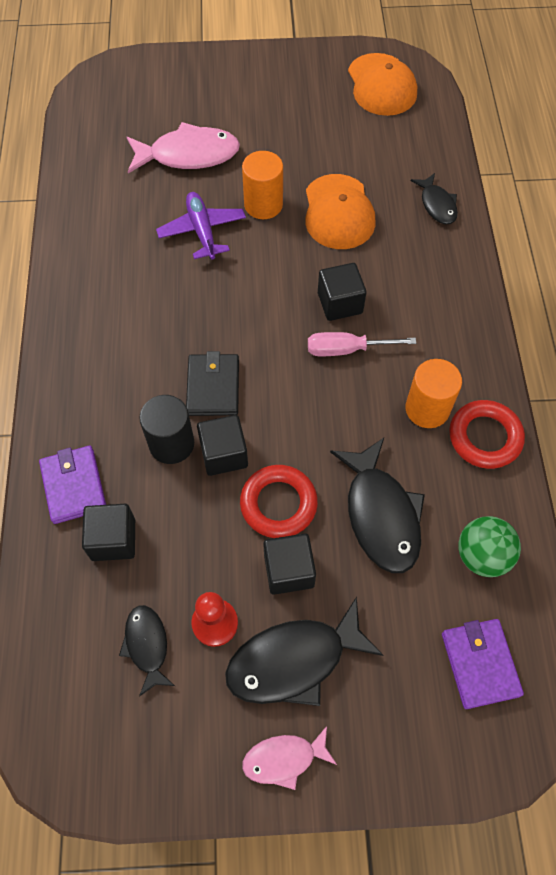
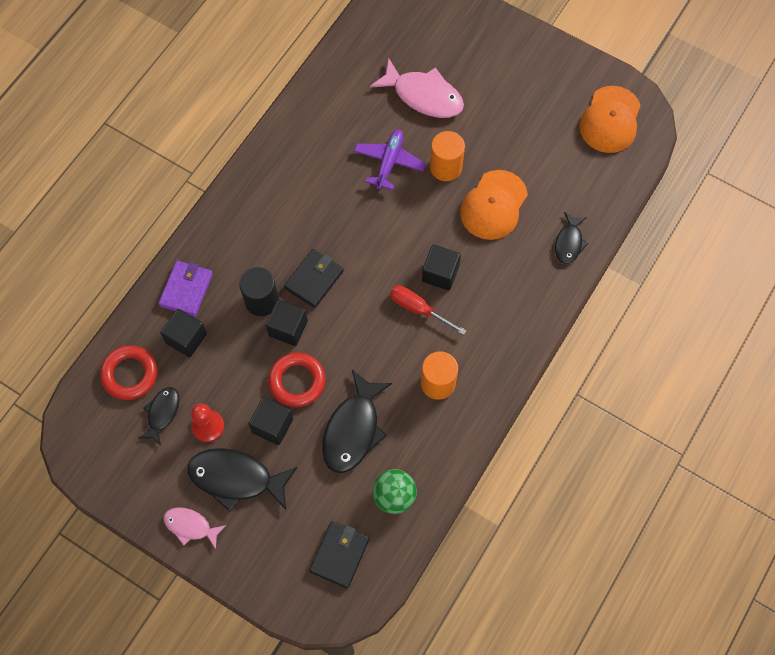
camera: 35 degrees right, 5 degrees up
(346, 349) = (418, 309): pink screwdriver -> red screwdriver
(480, 664) = (339, 555): purple wallet -> black wallet
(485, 437) = (459, 426): red ring -> red ring (130, 374)

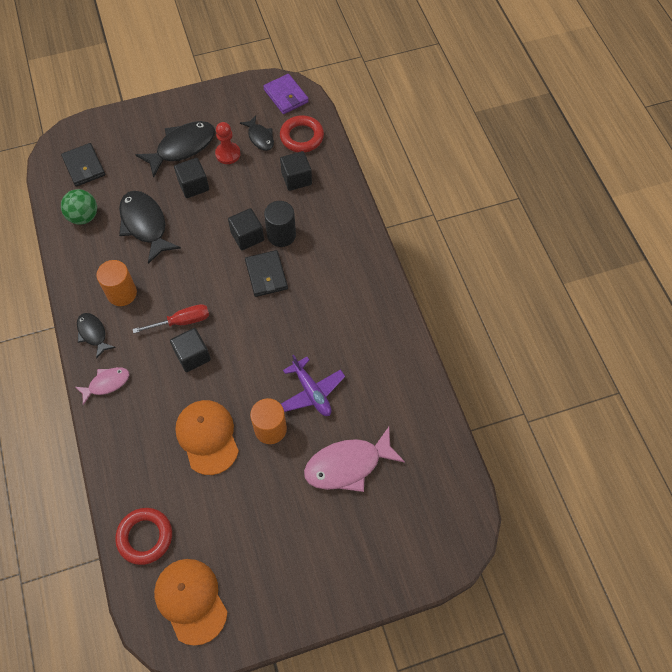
camera: 130 degrees right, 5 degrees down
(186, 290) = (331, 199): purple wallet -> purple wallet (286, 96)
(190, 526) = (179, 110): pink fish -> pink fish (106, 384)
(297, 381) = (207, 217): red ring -> red ring (145, 537)
(569, 243) = (126, 465): black fish -> black fish (93, 333)

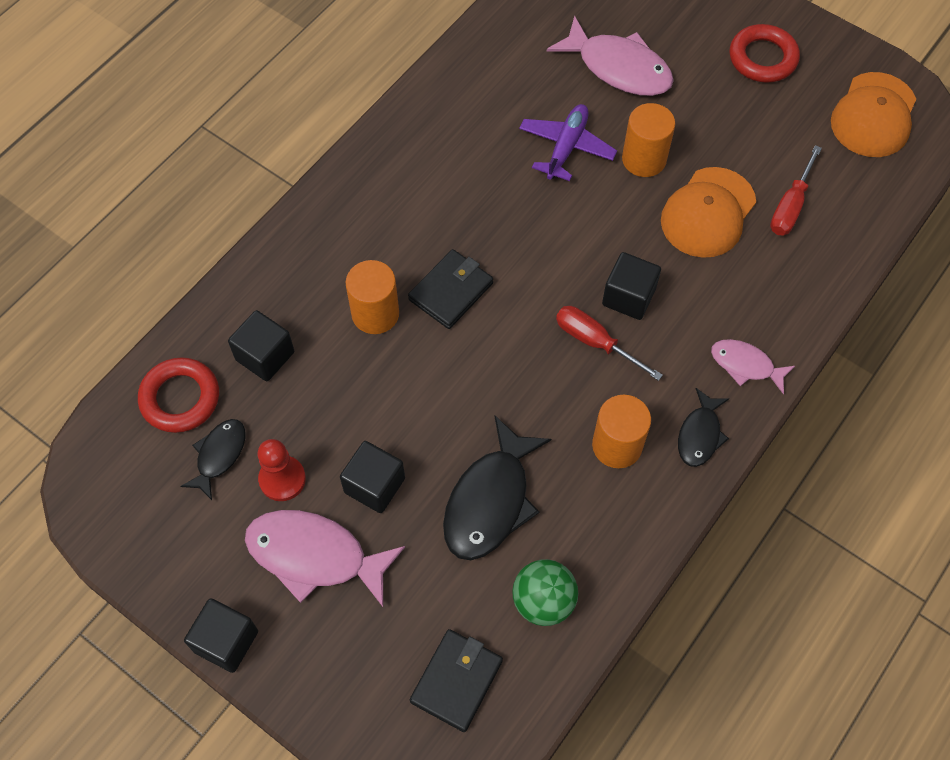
camera: 125 degrees left, 0 degrees up
(145, 537) = (861, 196): red ring -> red ring (762, 58)
(173, 487) = (790, 207): none -> red screwdriver
(182, 147) = (315, 556): black fish -> pink fish
(247, 236) = (409, 353): black cube -> black cube (226, 641)
(281, 235) = (375, 314): black cylinder -> orange cylinder
(286, 96) = (107, 474): purple wallet -> none

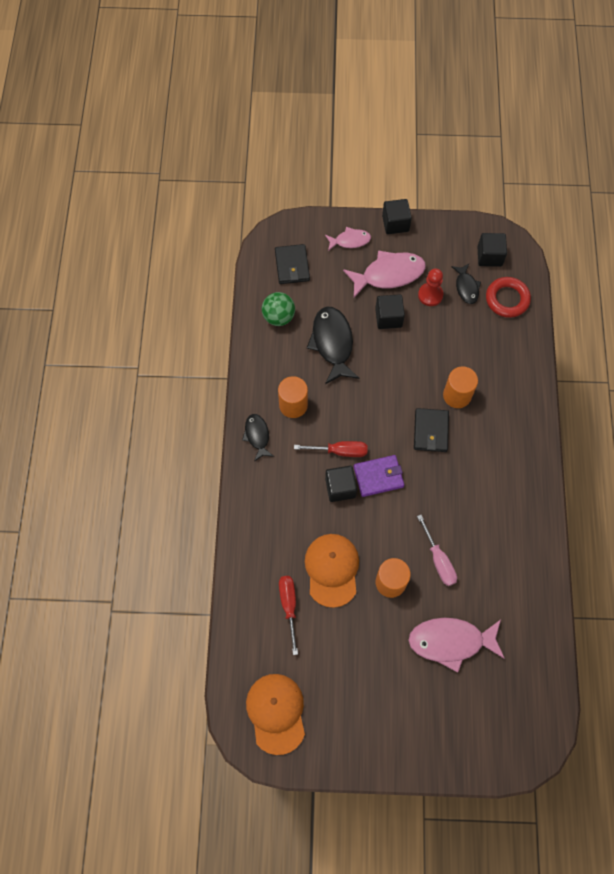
camera: 145 degrees right, 5 degrees up
(265, 356) = (488, 342): black cube -> black cube (489, 256)
(566, 147) = (439, 560): purple plane -> pink screwdriver
(567, 279) = (378, 476): none -> purple wallet
(745, 365) = (256, 488): pink fish -> pink fish (350, 241)
(762, 58) = (370, 713): red ring -> none

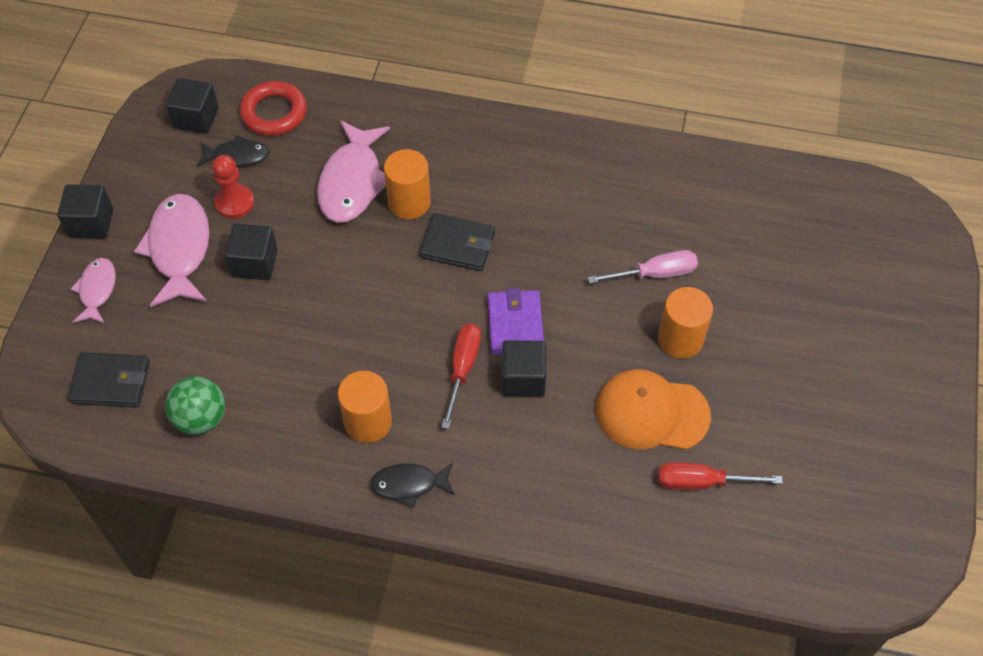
camera: 80 degrees left, 10 degrees down
(276, 713) = (864, 526): orange cap -> none
(332, 343) = (275, 347): black fish -> none
(451, 641) = (773, 282): pink fish -> pink fish (352, 182)

